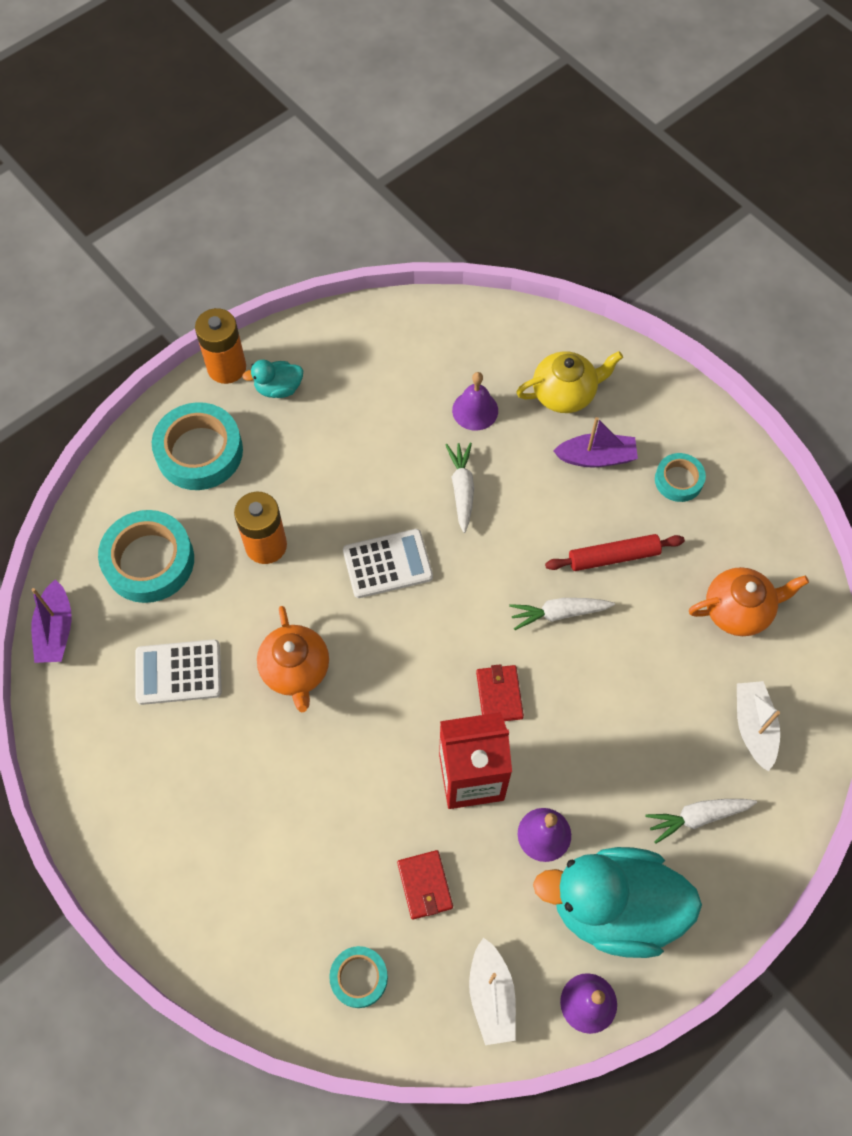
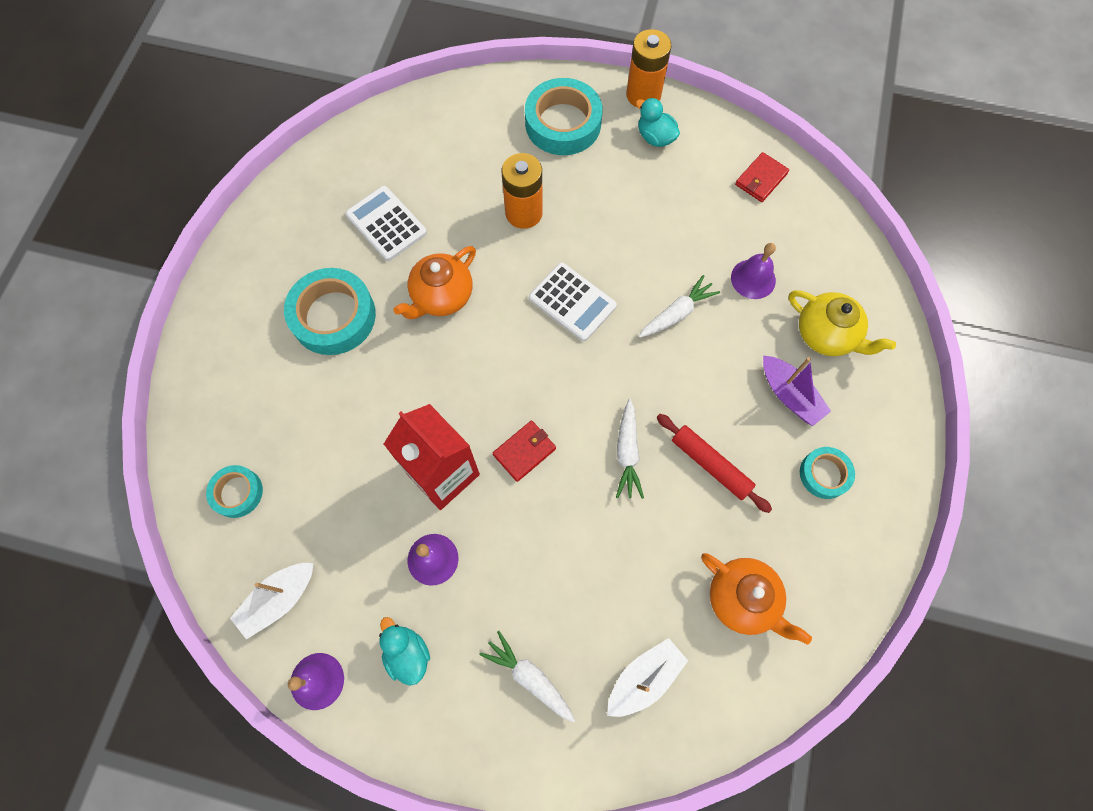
camera: 55 degrees right, 5 degrees up
(56, 630) = (364, 132): purple boat -> none
(149, 561) = (455, 150): turquoise tape -> turquoise tape (333, 316)
(425, 885) = (335, 494): red wallet -> red wallet (761, 179)
(559, 613) = (627, 453): white carrot -> white carrot turned 135 degrees counterclockwise
(614, 907) = (407, 653): turquoise duck -> turquoise duck, size x0.44

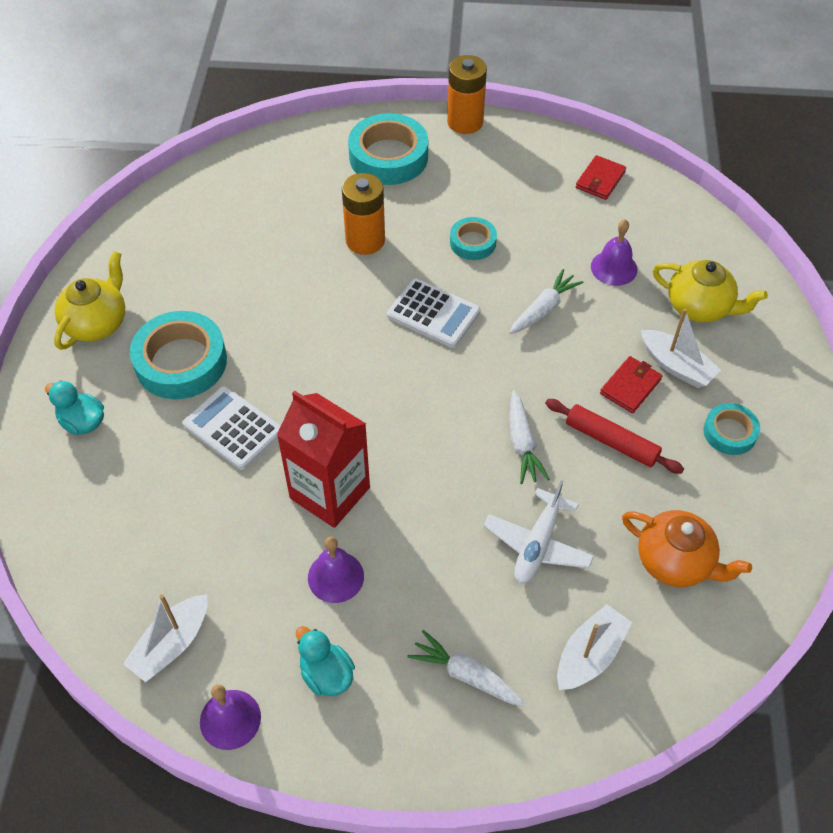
camera: 10 degrees left, 15 degrees down
(237, 492) = (105, 546): turquoise tape -> turquoise tape (473, 242)
(265, 263) = (97, 323): none -> yellow teapot
(386, 224) = (222, 269): white calculator -> white calculator (233, 428)
(441, 296) = (294, 327): orange teapot -> none
(524, 451) = (413, 458): red wallet -> red wallet (630, 386)
(620, 559) = (537, 544): none -> white plane
(655, 137) = (485, 157): turquoise duck -> turquoise duck (82, 422)
(789, 395) = (676, 366): purple boat -> white boat

